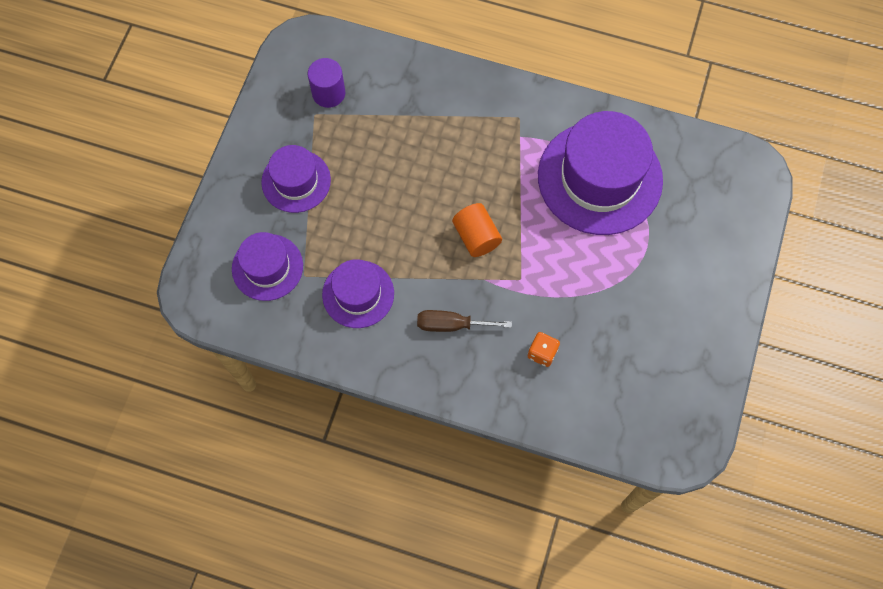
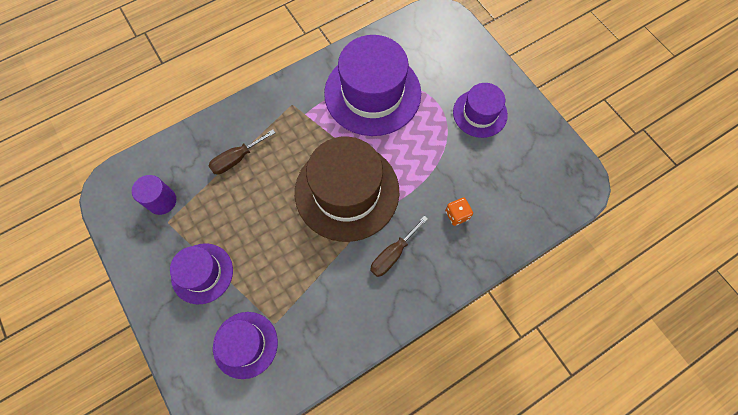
camera: 50 degrees left, 0 degrees up
(358, 294) = (320, 297): purple hat -> purple hat (480, 113)
(421, 118) = (236, 159): none -> brown screwdriver
(476, 237) = (347, 191): orange cylinder -> brown hat

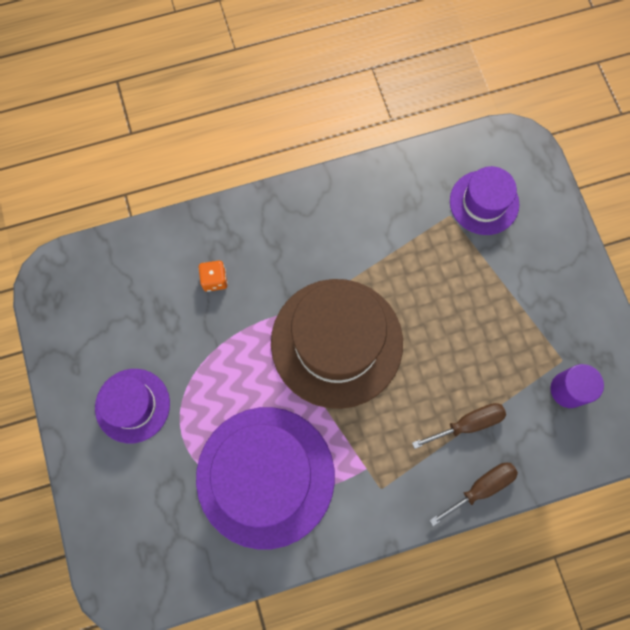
camera: 165 degrees left, 5 degrees up
(202, 273) = (524, 288): purple hat -> none
(392, 254) = (303, 254): brown screwdriver -> brown screwdriver (481, 488)

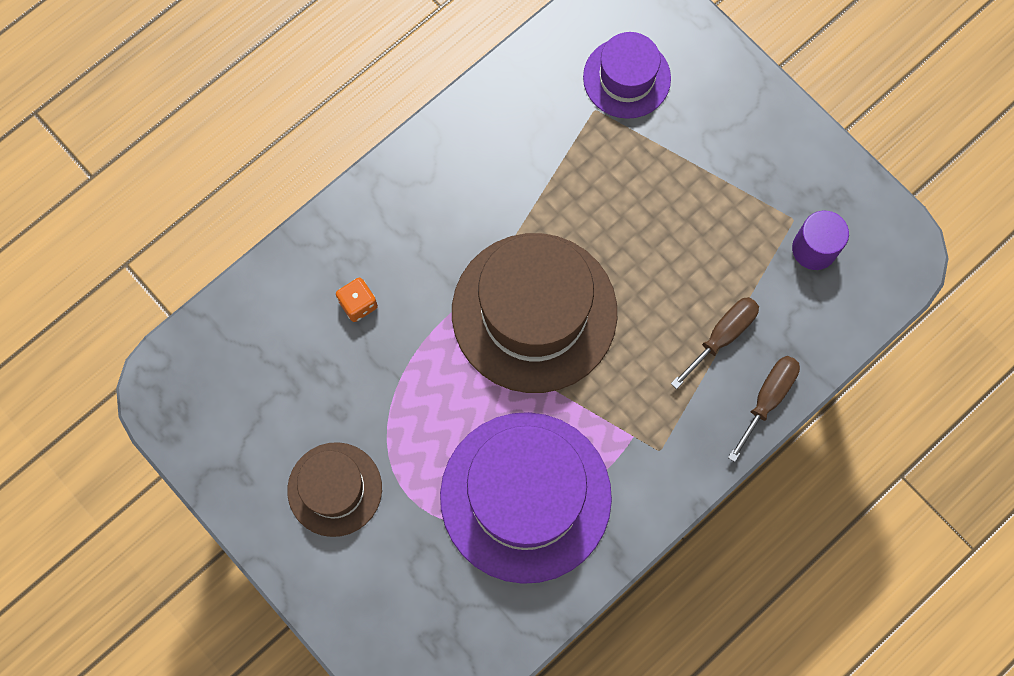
camera: 25 degrees left, 0 degrees up
(132, 405) = (334, 489): purple hat -> brown hat

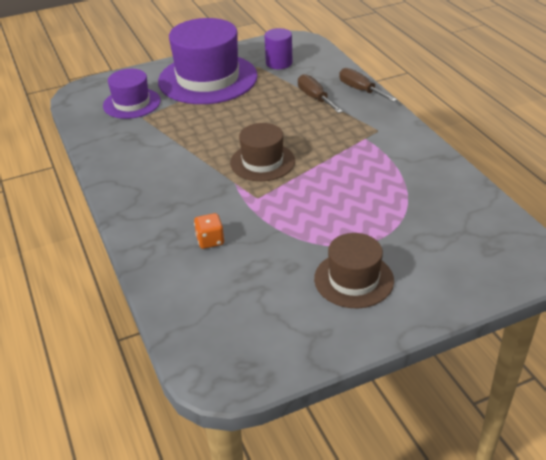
camera: 70 degrees left, 35 degrees down
(525, 497) = (391, 187): purple hat -> purple hat (208, 79)
(534, 312) = (262, 162): brown hat -> brown hat, size x0.55

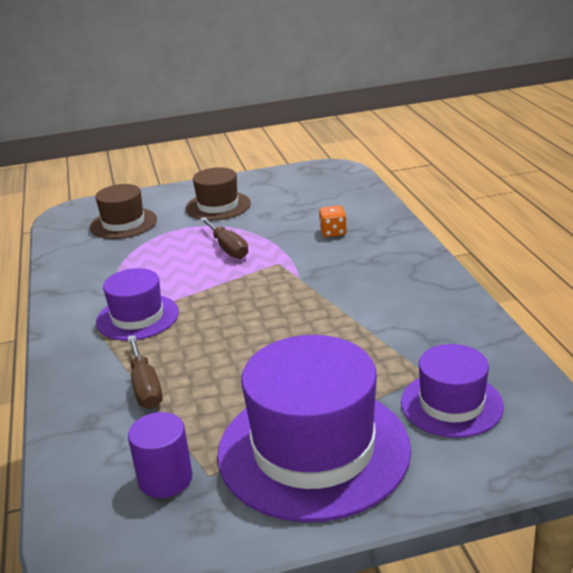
camera: 170 degrees left, 10 degrees down
(262, 162) = (260, 298): brown hat -> brown hat (123, 223)
(352, 140) = (137, 317): none -> purple hat
(360, 90) = (66, 396): brown screwdriver -> brown screwdriver (228, 248)

